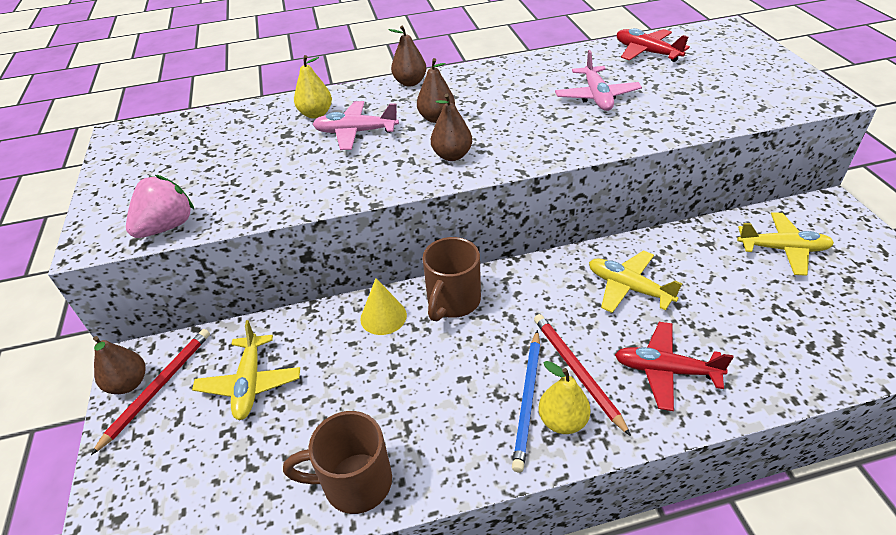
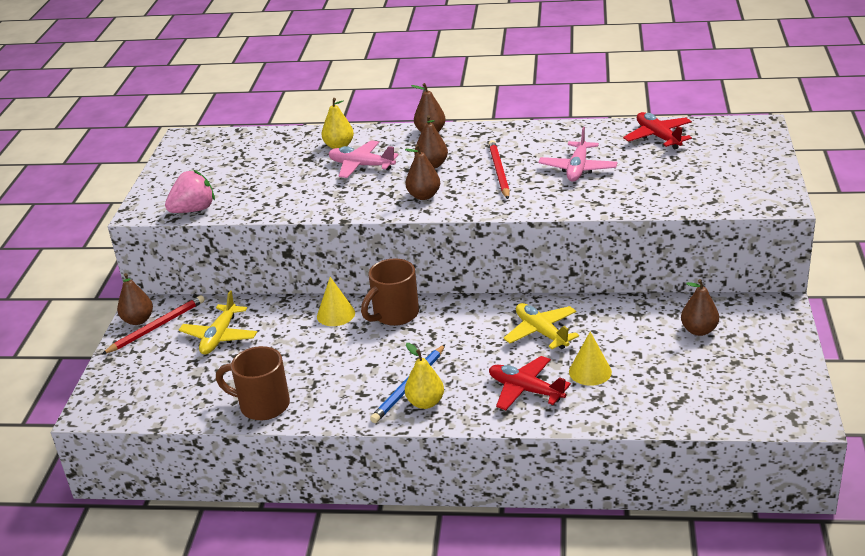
camera: 20 degrees right, 10 degrees down
(576, 371) = (457, 377): red pencil -> red pencil (499, 172)
(716, 327) = (590, 371): none -> yellow cone
(783, 249) = (699, 330): yellow plane -> brown pear

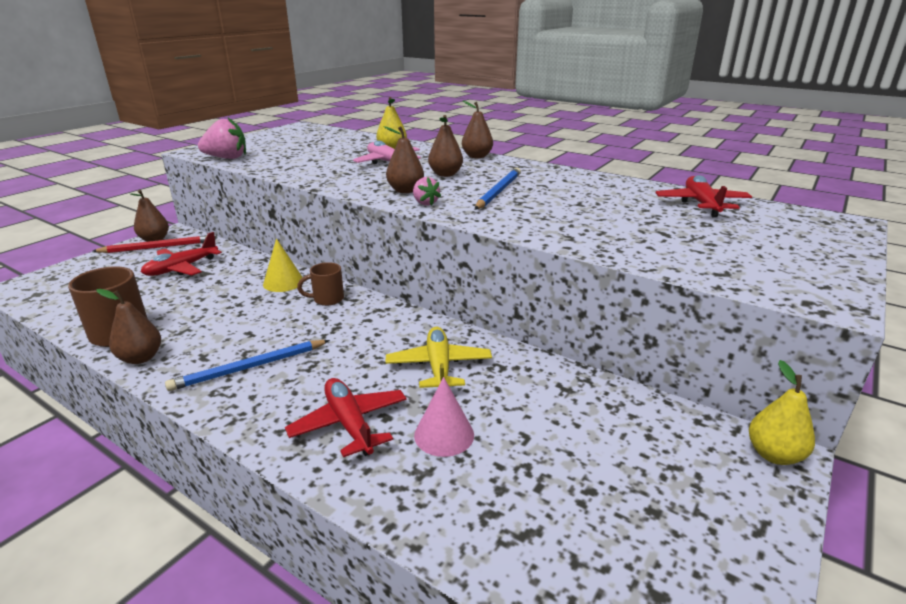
camera: 25 degrees right, 5 degrees down
(219, 337) = (181, 268): yellow plane -> red plane
(394, 315) = (327, 299): brown mug -> brown mug, size x0.61
(425, 403) = (239, 391): yellow pear -> yellow pear (774, 455)
(457, 204) = (425, 203): none -> pink strawberry
(499, 172) = (498, 191): red pencil -> blue pencil
(578, 169) = (581, 207): pink plane -> none
(590, 371) = (444, 435): yellow cone -> pink cone
(699, 330) = (631, 441): brown pear -> brown pear (141, 358)

